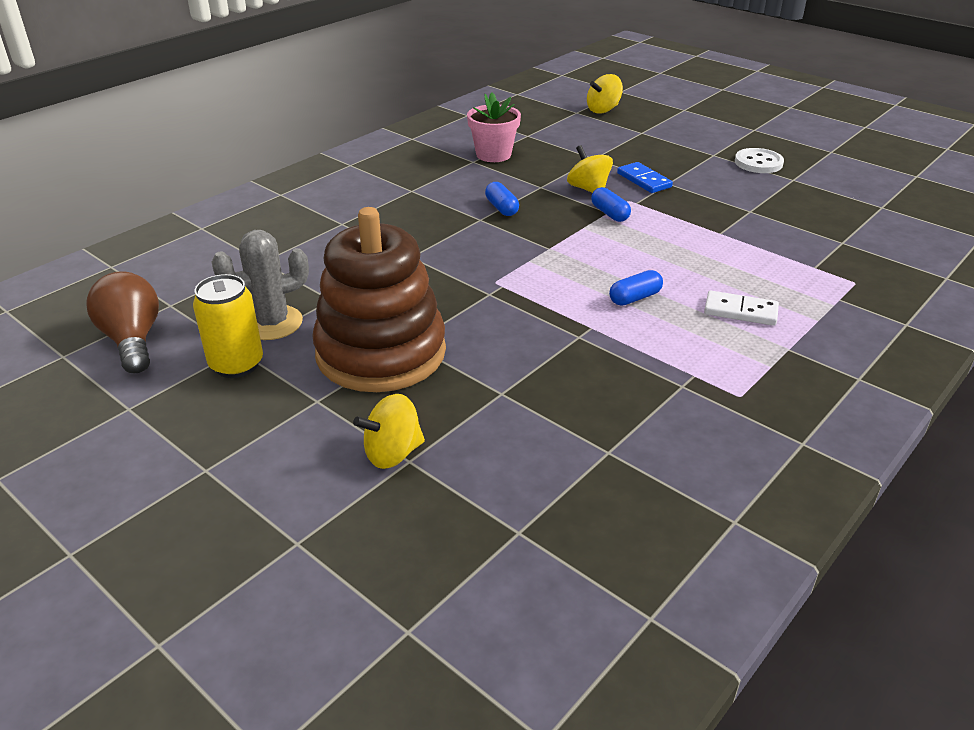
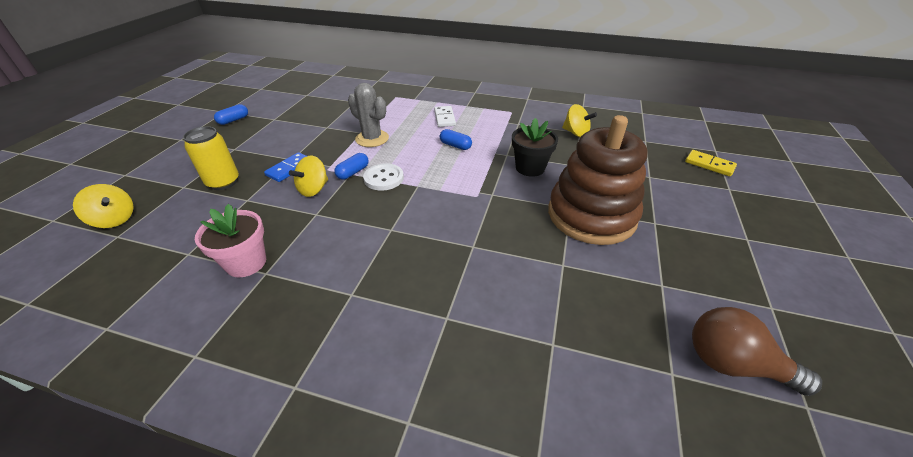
camera: 115 degrees left, 5 degrees up
(133, 340) = (732, 364): brown light bulb -> brown light bulb turned 75 degrees clockwise
(236, 364) = (674, 276): yellow can -> yellow can (223, 182)
(272, 323) = (620, 283): grey cactus -> grey cactus (372, 139)
(374, 572) = (709, 165): none -> yellow domino
(393, 453) = (652, 182): yellow spinning top -> yellow spinning top (575, 133)
(501, 208) = (366, 223): blue capsule -> blue capsule (233, 120)
(526, 344) = (530, 168): none -> black flower pot
(758, 163) = (248, 131): white button -> white button (384, 178)

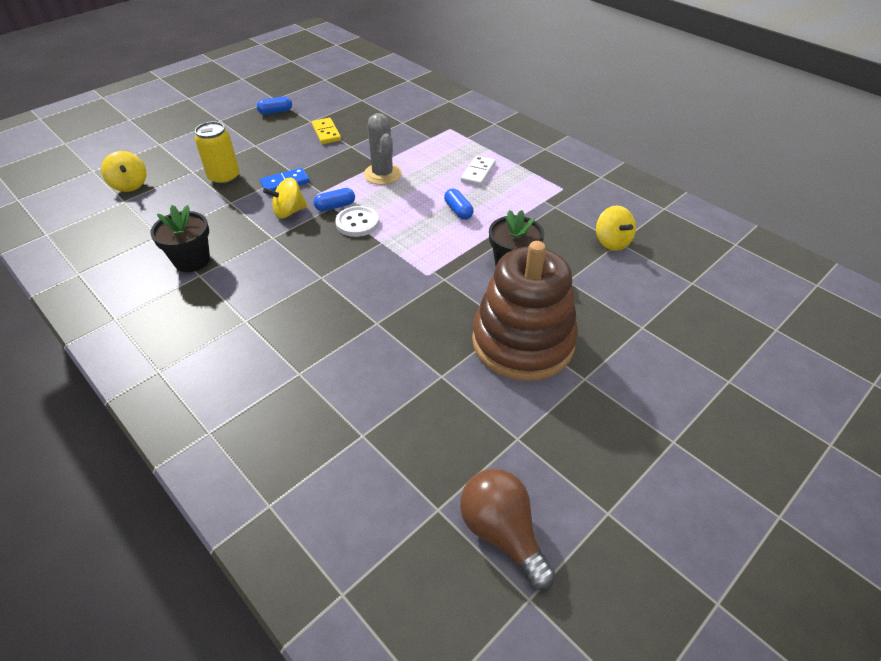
camera: 30 degrees right, 5 degrees up
(246, 263) = (192, 260): pink flower pot -> black flower pot
(709, 165) = (741, 343): yellow domino -> yellow domino (326, 133)

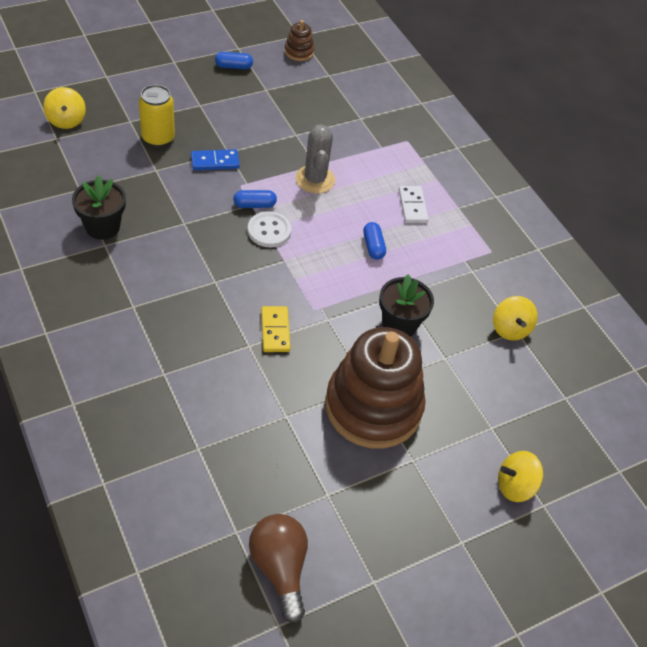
camera: 10 degrees right, 5 degrees up
(289, 212) = (208, 198): yellow spinning top -> yellow spinning top (515, 486)
(326, 133) = (276, 109): yellow domino -> yellow domino (275, 331)
(329, 90) = (299, 52): none -> brown stacking toy
(478, 173) = (412, 206): white domino -> white domino turned 45 degrees counterclockwise

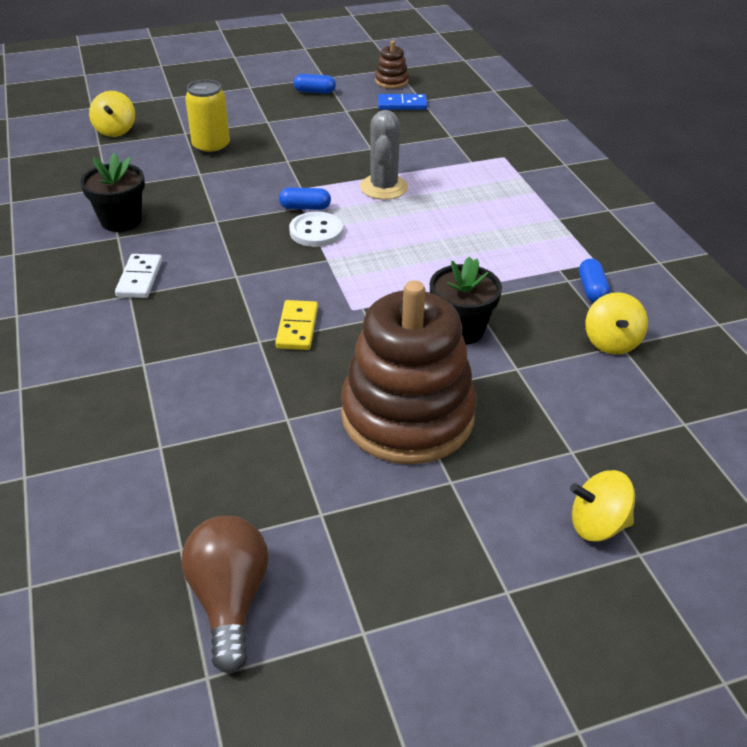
camera: 15 degrees right, 10 degrees down
(215, 161) = (270, 168): blue domino -> blue domino (402, 104)
(373, 246) = (442, 251): blue capsule -> blue capsule (591, 290)
(412, 206) = (499, 215): white domino -> white domino (139, 278)

